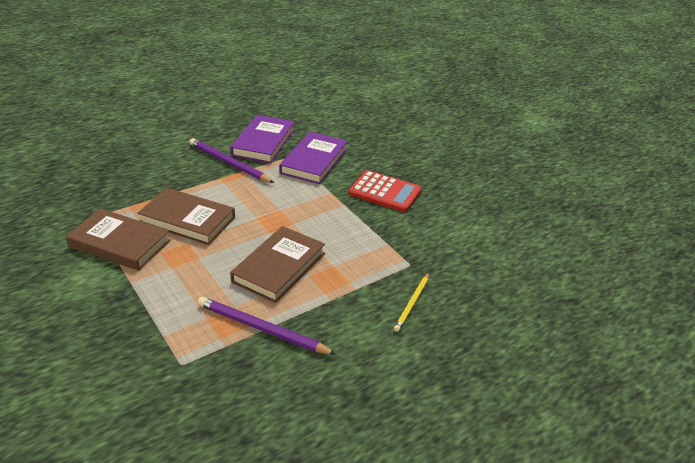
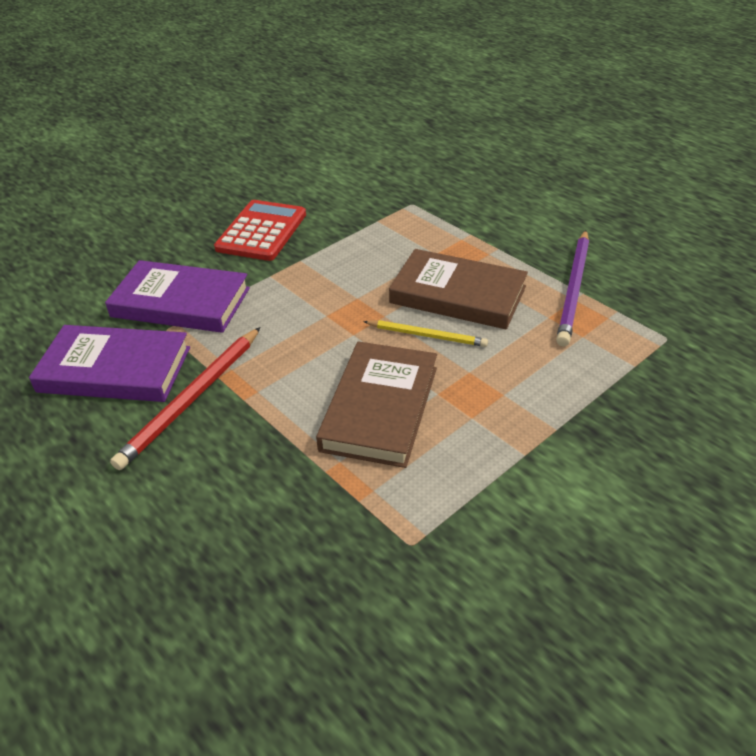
camera: 95 degrees left, 5 degrees up
(119, 243) = (471, 475): brown book -> none
(229, 163) = (192, 399): purple pencil -> red pencil
(412, 303) = (477, 198): yellow pencil -> yellow pencil (427, 335)

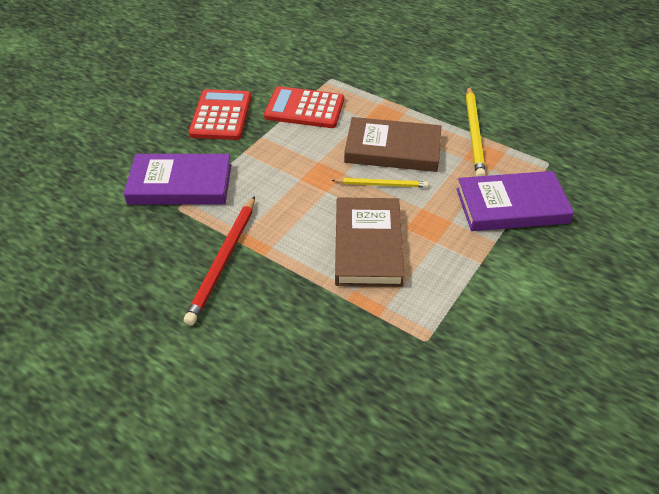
camera: 15 degrees left, 5 degrees up
(115, 369) = (151, 247): purple book -> purple book (511, 205)
(365, 234) = (304, 108): none -> red calculator
(574, 289) = (474, 134): purple pencil -> yellow pencil

